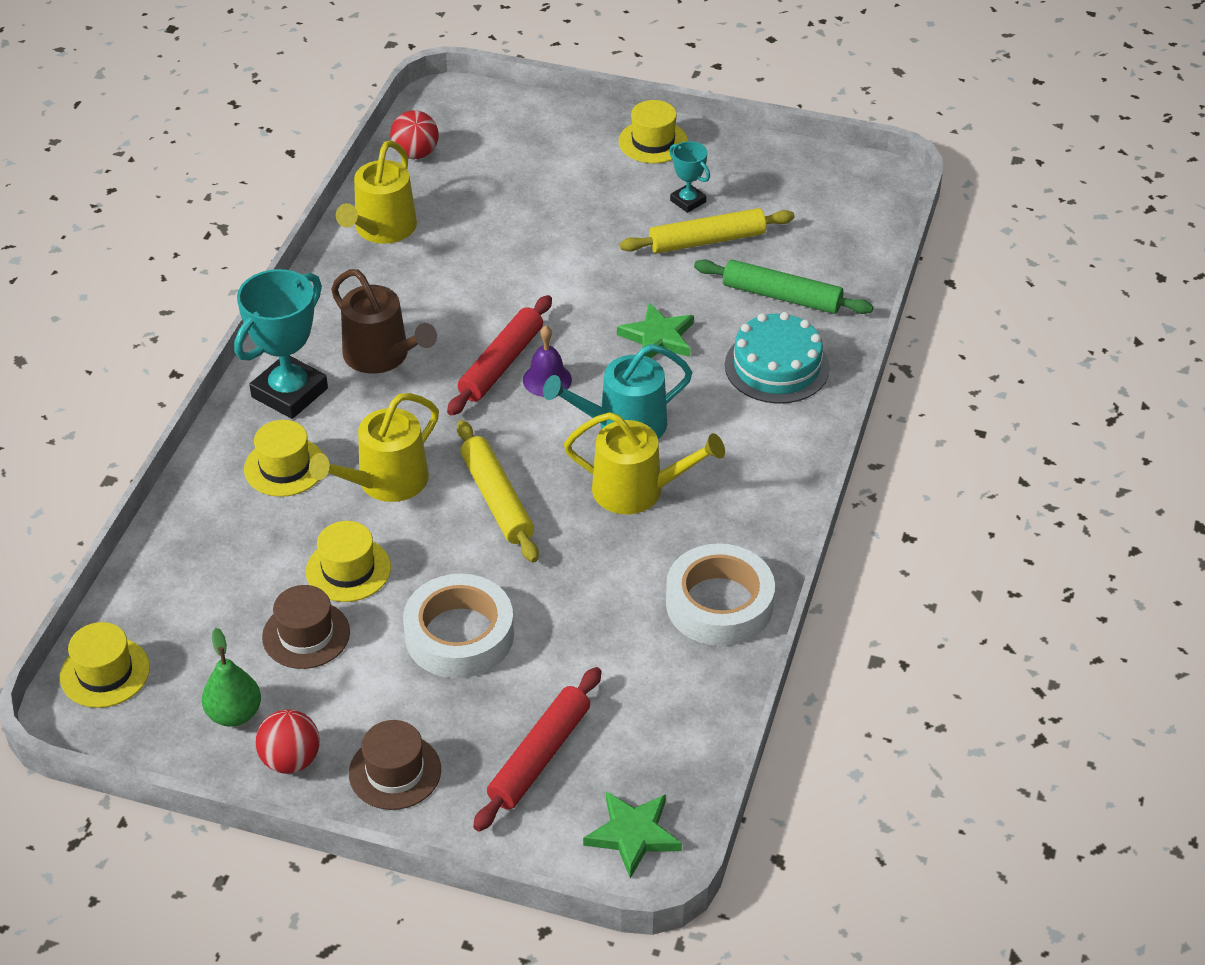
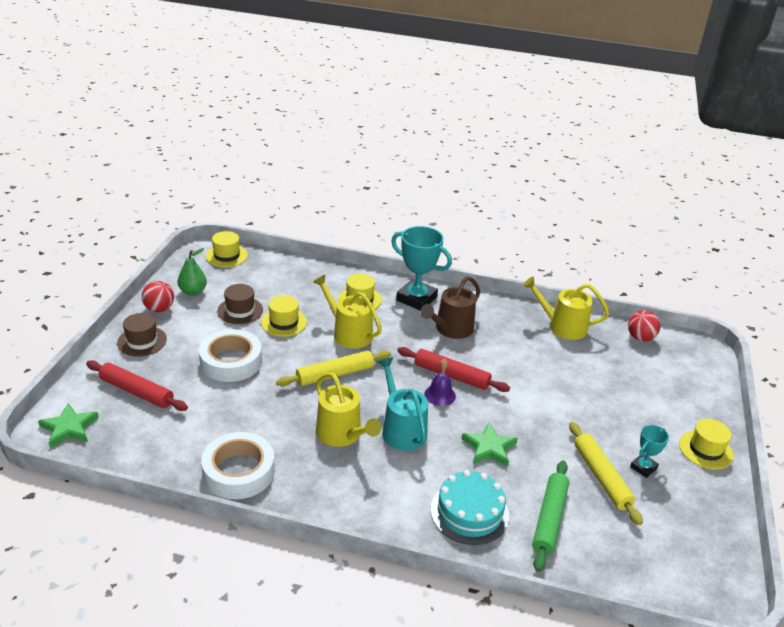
camera: 85 degrees right, 10 degrees down
(636, 490) = (342, 434): yellow watering can -> yellow watering can turned 45 degrees counterclockwise

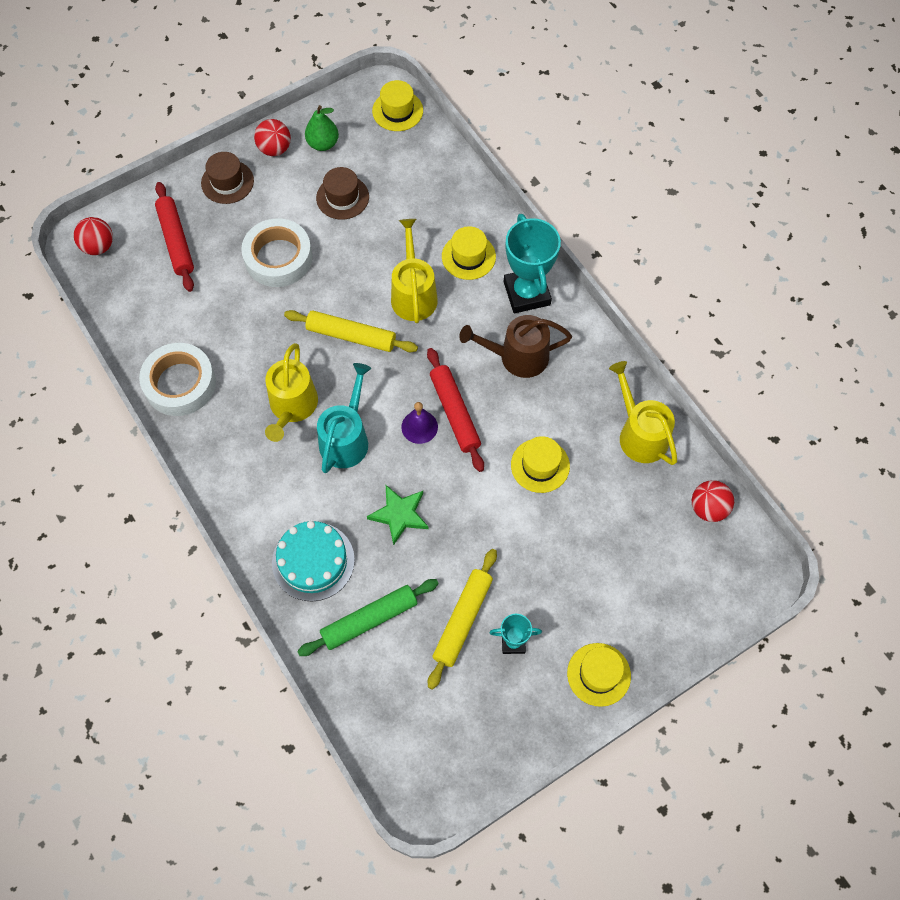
camera: 45 degrees right, 30 degrees up
(69, 428) = (98, 246): green star -> red ball
(284, 322) = (367, 239): yellow hat -> yellow hat (540, 465)

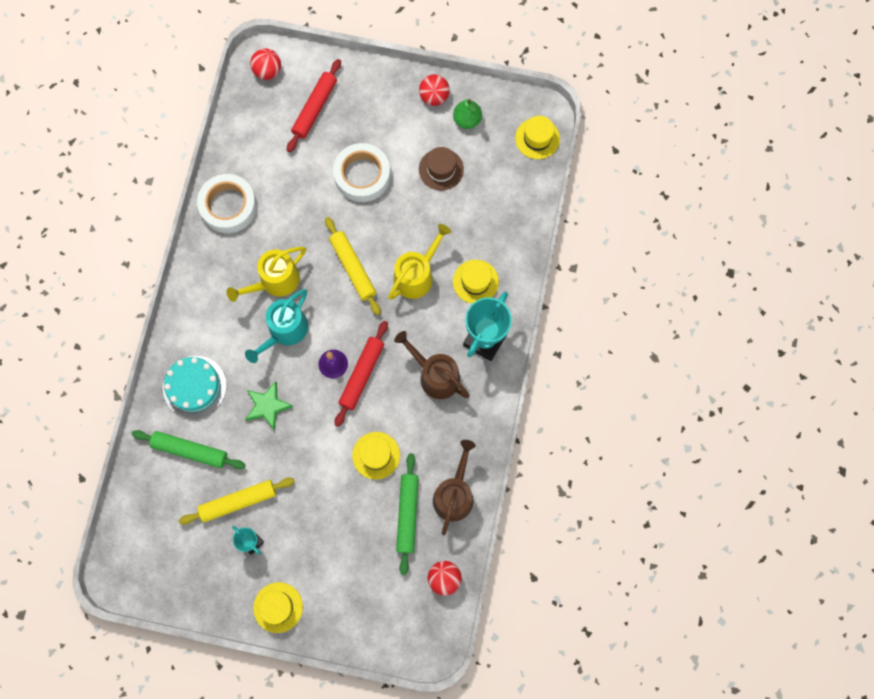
camera: 45 degrees right, 10 degrees up
(227, 182) = (383, 95): brown hat -> none
(346, 439) = (285, 331): turquoise watering can -> turquoise watering can turned 150 degrees clockwise
(620, 487) = (407, 514): none -> green rolling pin
(640, 434) = (454, 494): yellow watering can -> brown watering can

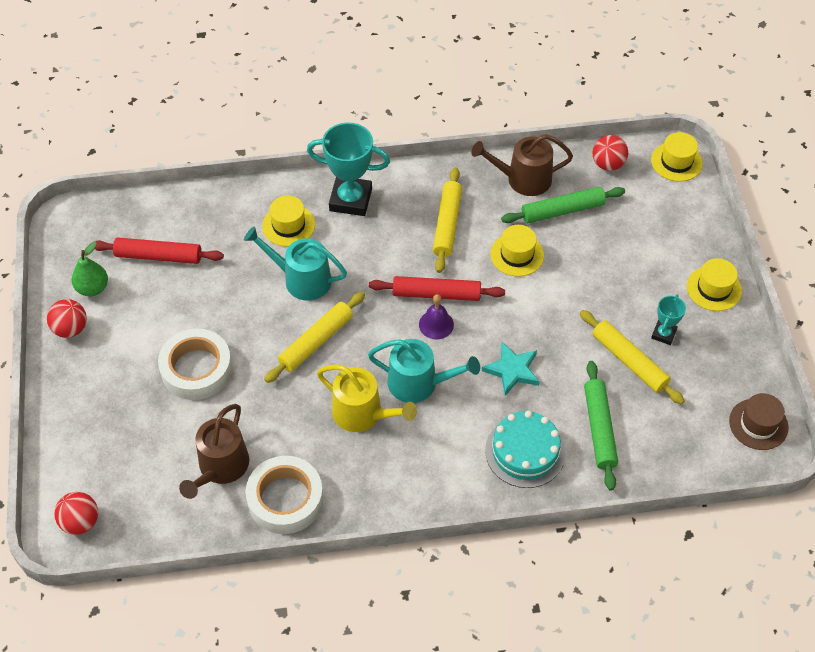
camera: 110 degrees left, 20 degrees down
(267, 406) = (512, 370): green star -> turquoise star
(315, 108) = (121, 449): red rolling pin -> red rolling pin (159, 256)
(416, 275) = (302, 279): yellow watering can -> turquoise watering can
(429, 410) = (447, 224): none -> yellow rolling pin
(435, 375) = (408, 230): brown watering can -> brown watering can (220, 467)
(441, 169) = (164, 294): brown hat -> brown hat (758, 424)
(537, 138) = (98, 218): yellow hat -> yellow hat (676, 162)

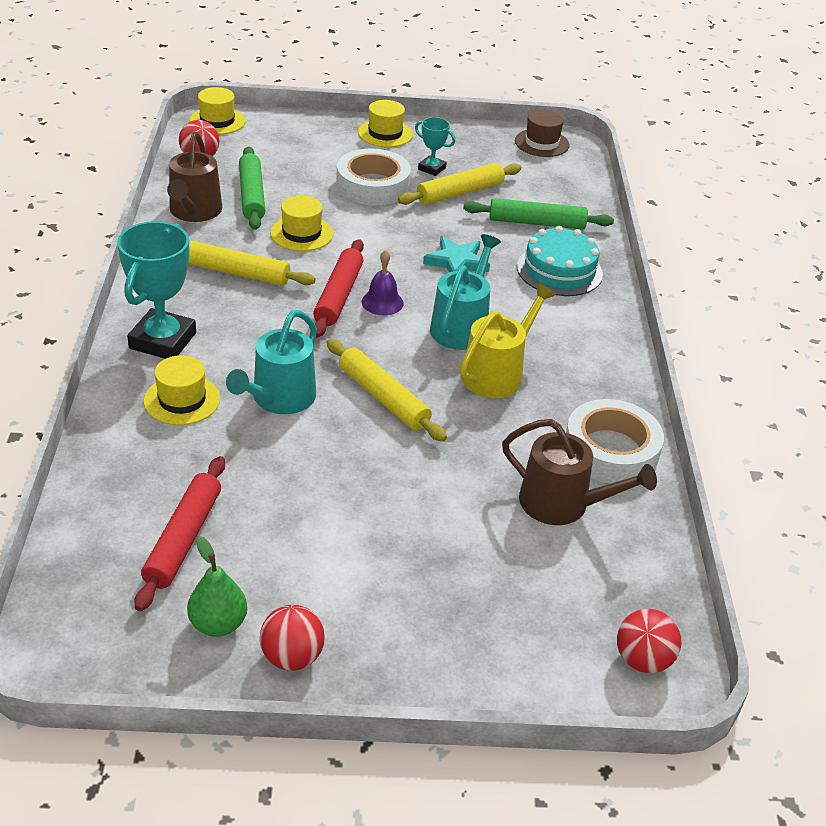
camera: 85 degrees left, 15 degrees down
(196, 369) = (402, 514): white tape -> white tape (373, 185)

